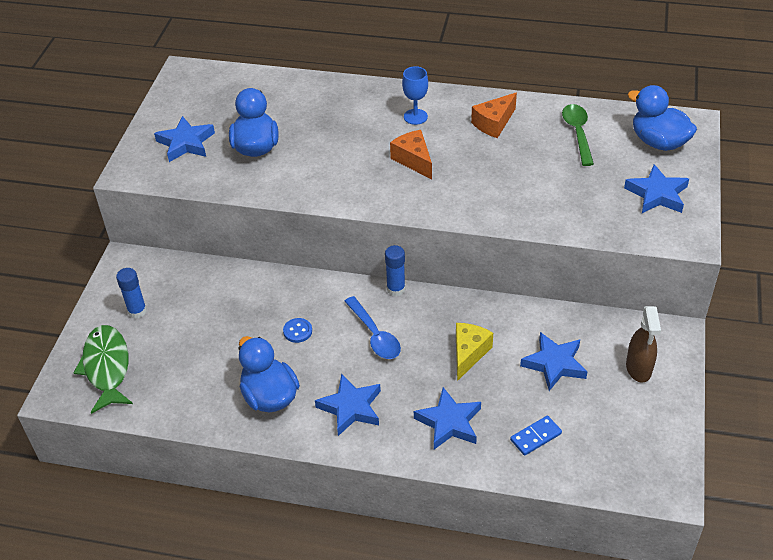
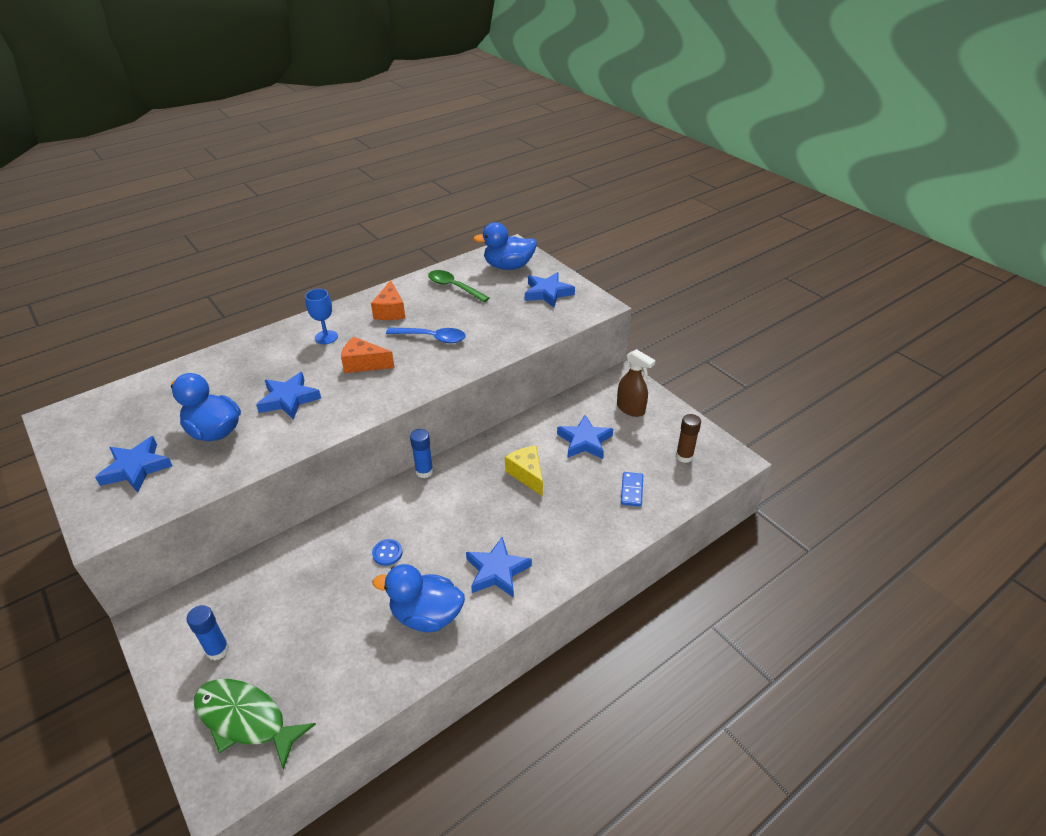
camera: 50 degrees left, 5 degrees down
(375, 335) = (449, 511): blue spoon -> blue spoon (432, 338)
(449, 422) = (572, 525): blue star -> blue star (289, 399)
(626, 448) = (684, 456): none -> brown glue stick

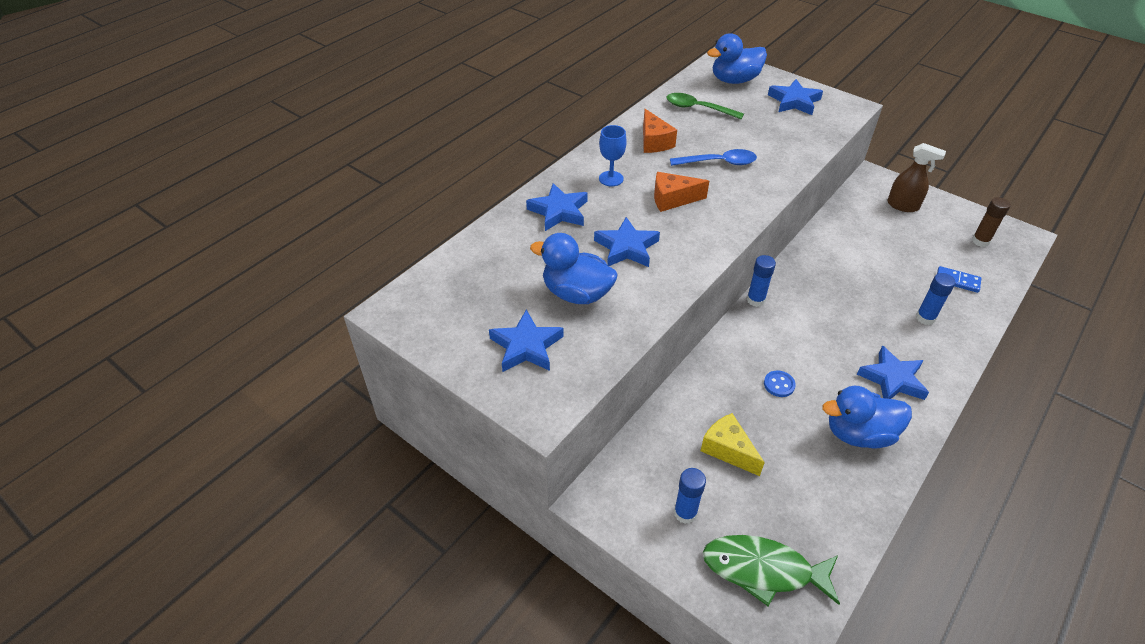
camera: 15 degrees left, 5 degrees up
(527, 474) = (854, 284): yellow cheese -> yellow cheese (728, 450)
(573, 520) = (925, 318): none -> blue glue stick
(584, 441) = (883, 243): blue star -> blue star (559, 211)
(632, 490) = (957, 281): blue domino -> blue domino turned 60 degrees counterclockwise

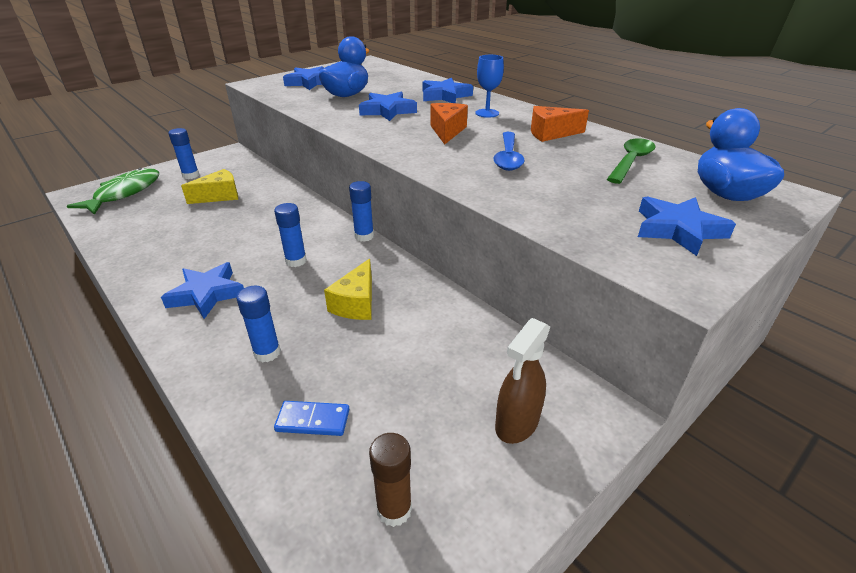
camera: 100 degrees right, 10 degrees down
(779, 384) = (257, 228): blue button -> none
(816, 336) = (296, 261): none -> blue glue stick
(848, 285) = (356, 303): none -> yellow cheese
(858, 434) = (172, 255): blue duck -> none
(957, 281) = (313, 420): blue domino -> blue domino turned 60 degrees clockwise

